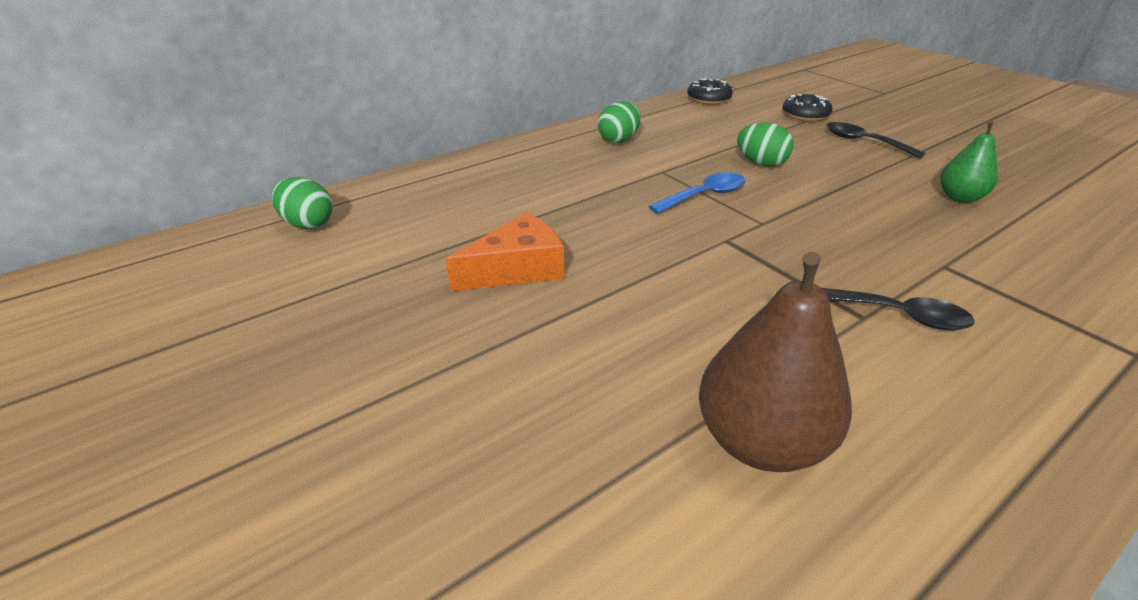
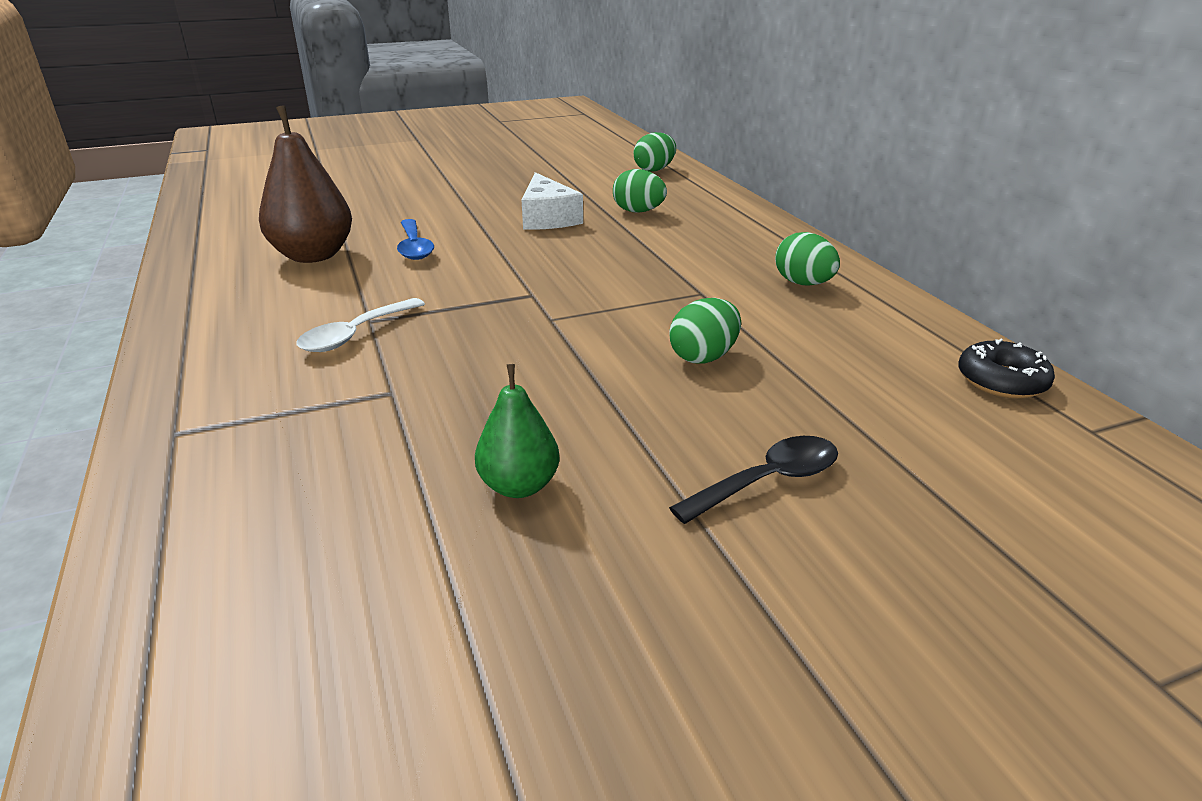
camera: 105 degrees right, 5 degrees down
(477, 216) = (638, 211): none -> green egg
(517, 269) = (547, 218): orange cheese -> white cheese
(704, 195) = (628, 302): blue spoon -> blue spoon (414, 247)
(805, 115) = (921, 462): black donut -> none
(897, 315) = (355, 335): black spoon -> white spoon

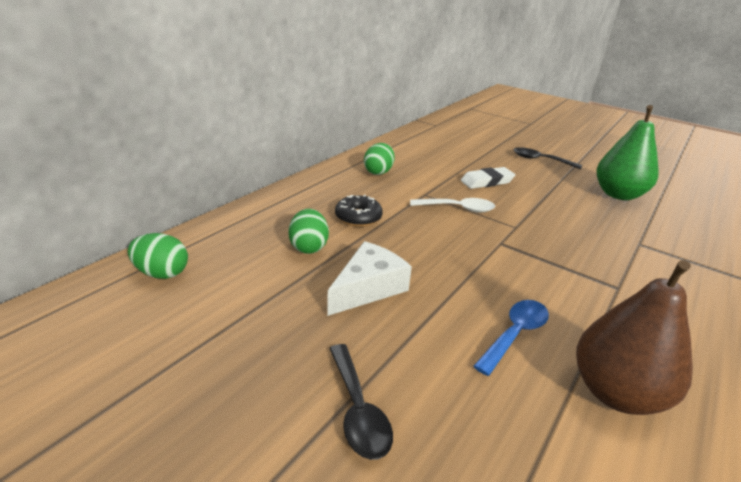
camera: 125 degrees left, 0 degrees up
(355, 335) = (635, 283): white spoon -> white spoon (458, 208)
(445, 191) = (358, 410): none -> black spoon
(519, 486) = (618, 194): green pear -> green pear, size x1.70
(703, 357) = (487, 182): green egg -> white eraser
(1001, 381) = (422, 134): black donut -> black donut (358, 217)

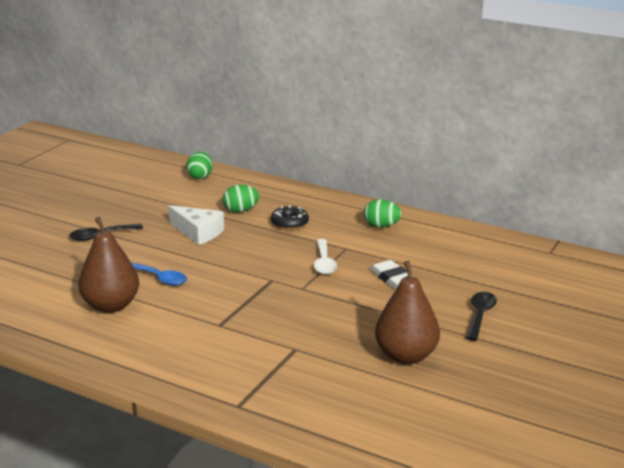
camera: 85 degrees right, 5 degrees down
(618, 194) = (406, 356): green pear -> brown pear

